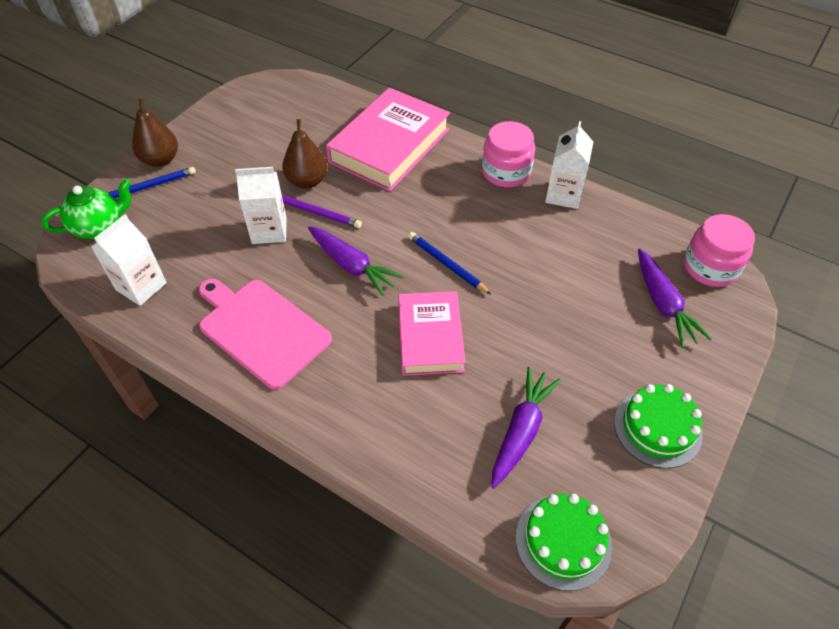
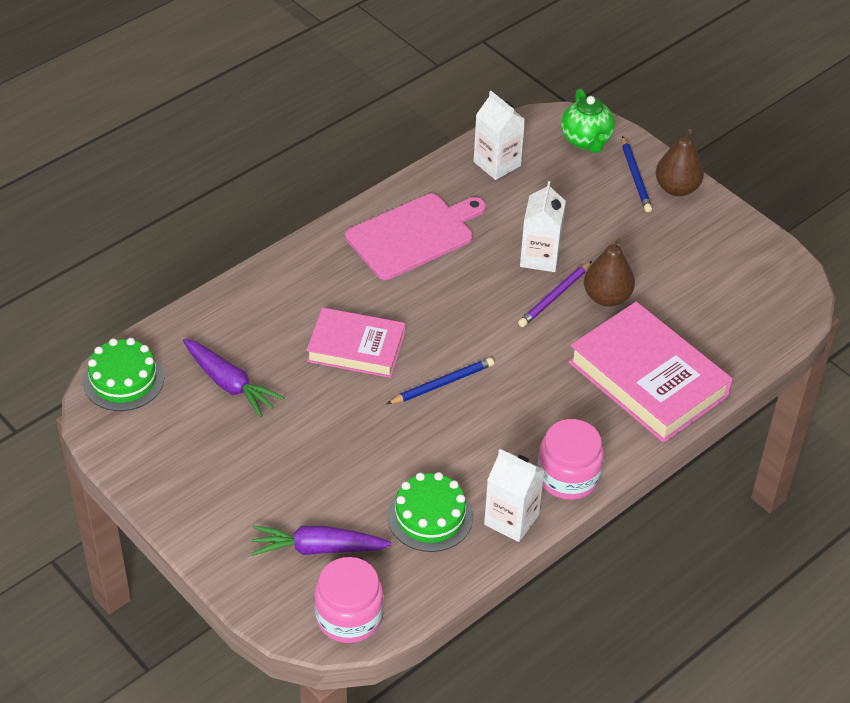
camera: 105 degrees right, 5 degrees down
(352, 266) = (468, 310): purple carrot -> none
(657, 428) = (186, 482): green cake -> green cake (430, 516)

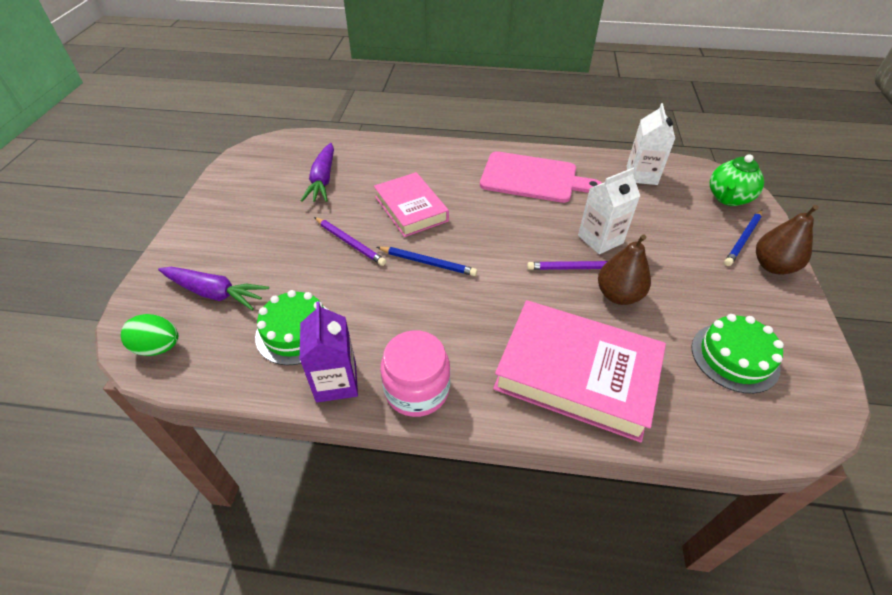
camera: 50 degrees right, 0 degrees up
(123, 380) = (285, 146): green cake -> green cake (734, 357)
(317, 548) = (215, 293): purple carrot -> purple carrot turned 150 degrees clockwise
(349, 616) = (158, 347): pink jar -> green egg
(354, 419) = (350, 243): none -> purple pencil
(511, 519) = (336, 382): white carton -> purple carton
(648, 379) = (576, 374): pink book -> pink book turned 75 degrees counterclockwise

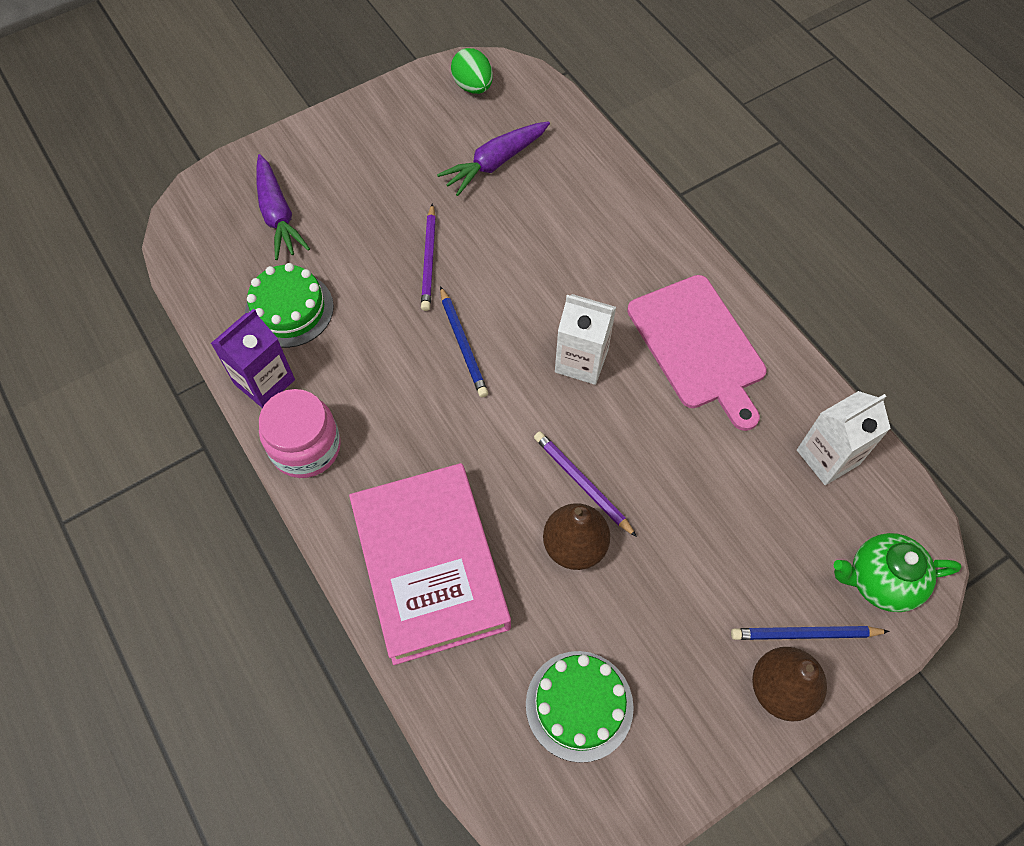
camera: 50 degrees right, 15 degrees up
(158, 347) = (195, 231): green egg -> green egg (473, 86)
(411, 209) = (527, 271): pink book -> none
(600, 239) = (652, 479): white carton -> white carton (581, 361)

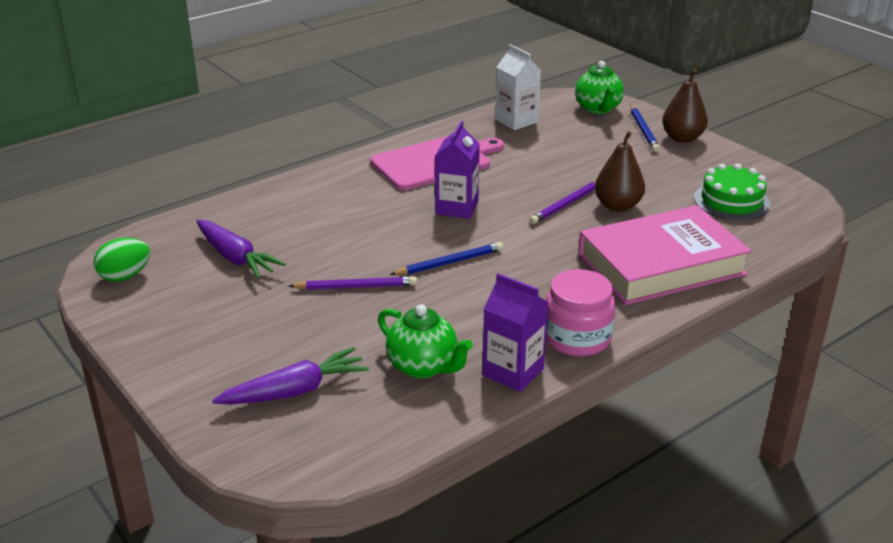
camera: 95 degrees left, 30 degrees down
(289, 309) = (423, 367): green cake -> green teapot
(581, 361) = (457, 208): white carton -> purple carton

